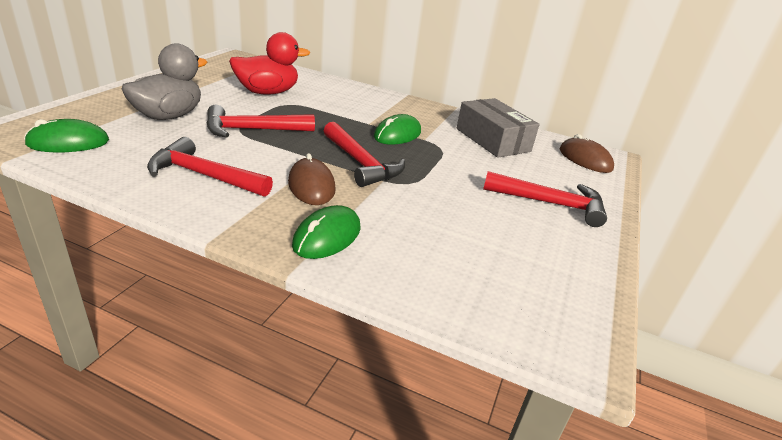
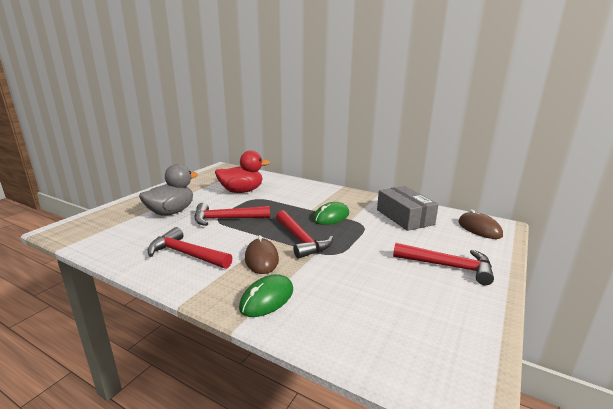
camera: 10 degrees right, 10 degrees down
(68, 142) = (101, 234): green mouse -> none

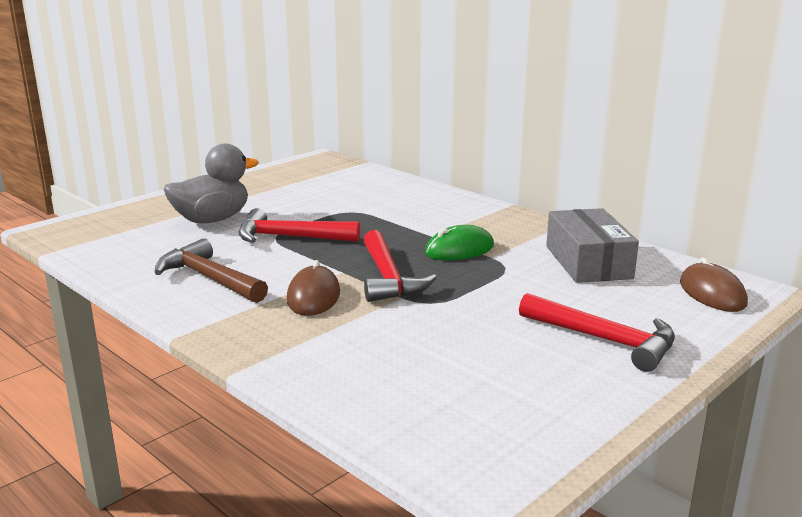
camera: 15 degrees right, 0 degrees up
(186, 254) = (209, 278): red hammer -> brown hammer
(242, 191) = (334, 198): red duck -> none
(267, 299) = (294, 345): green mouse -> none

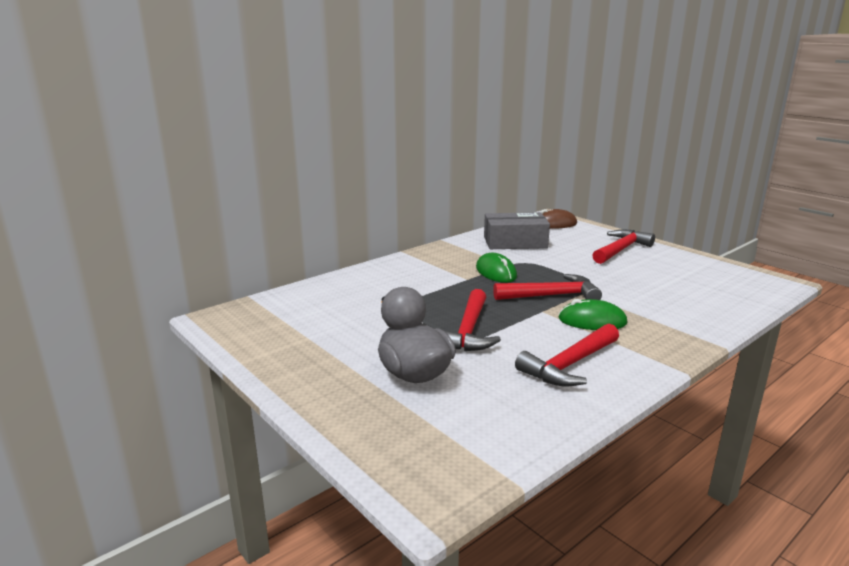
camera: 85 degrees left, 0 degrees up
(209, 278) = (569, 365): brown hammer -> red hammer
(313, 296) = (592, 321): brown mouse -> green mouse

